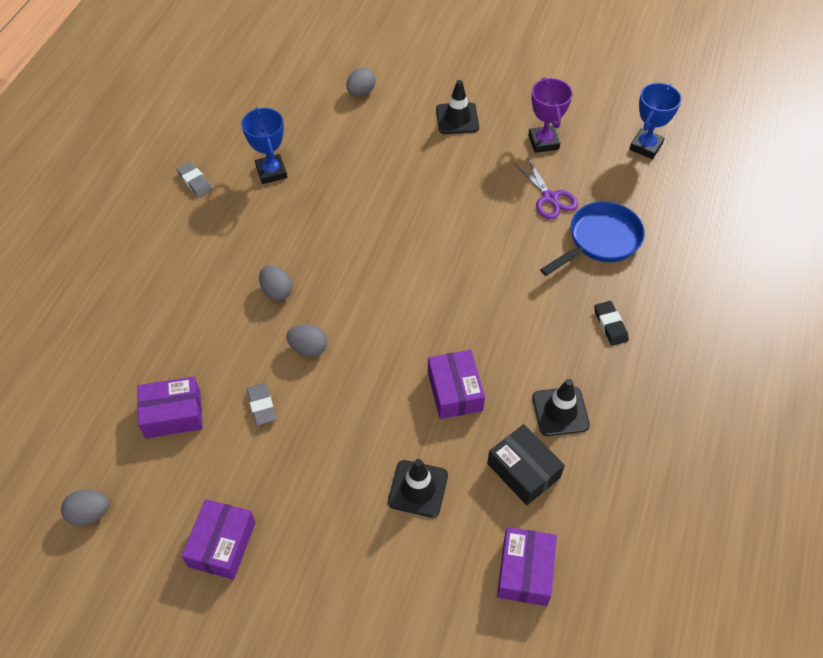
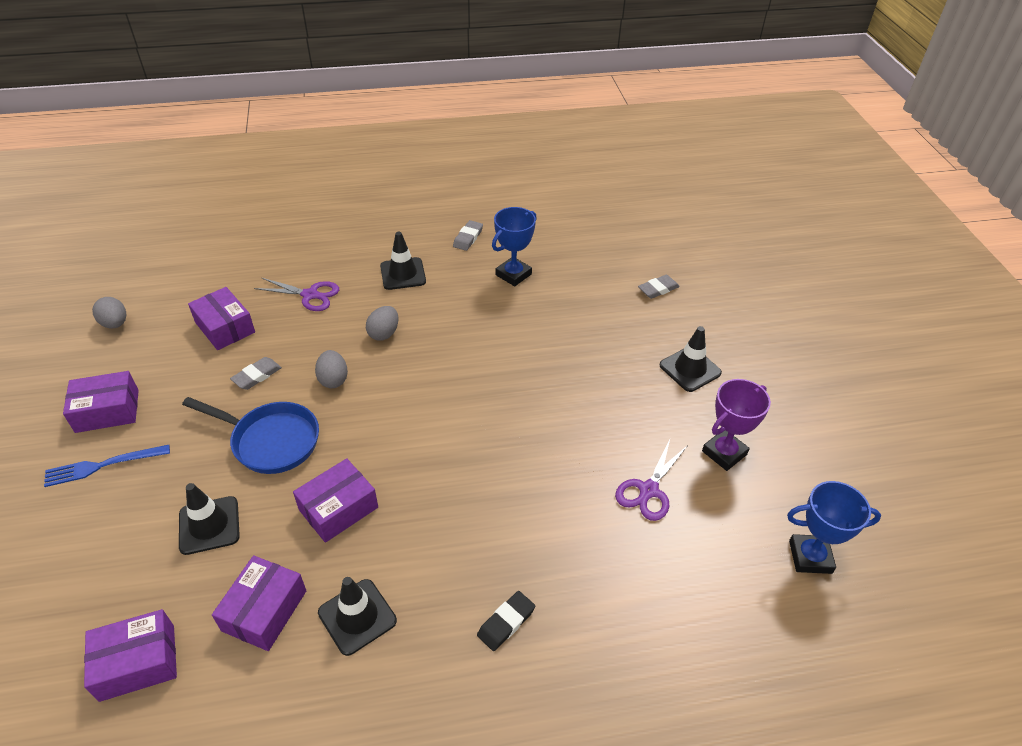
camera: 60 degrees right, 10 degrees down
(179, 330) = (310, 295): none -> purple scissors
(206, 248) = (403, 274): none -> black traffic cone
(294, 561) = (103, 465): none -> blue fork
(361, 92) = (658, 289): grey egg -> grey eraser
(523, 470) = (264, 610): black box -> purple box
(600, 241) = (623, 564): blue pan -> blue pan (270, 441)

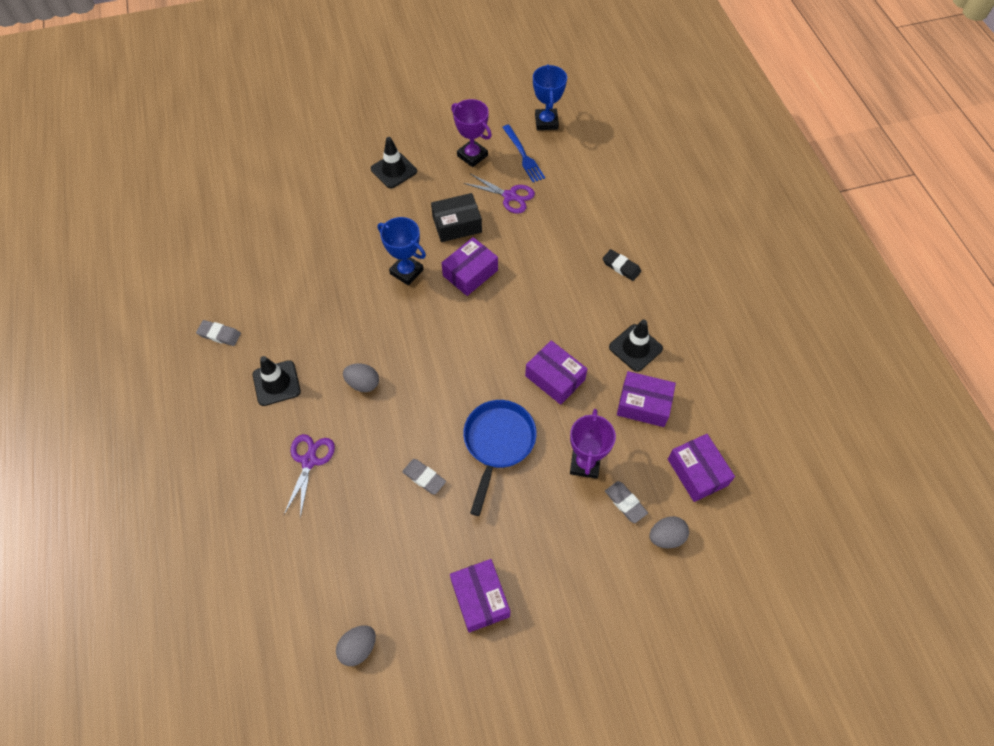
camera: 95 degrees left, 15 degrees up
(103, 465) = (542, 573): blue fork -> blue fork (523, 155)
(209, 525) = (585, 463): black traffic cone -> purple trophy
(225, 327) = (360, 529): purple box -> purple box (470, 273)
(333, 379) = (424, 412): grey egg -> grey egg (666, 537)
(513, 274) = (279, 291): blue trophy -> blue trophy (406, 272)
(598, 426) = (457, 224): none -> black box
(658, 289) = (300, 187): grey eraser -> grey eraser (625, 503)

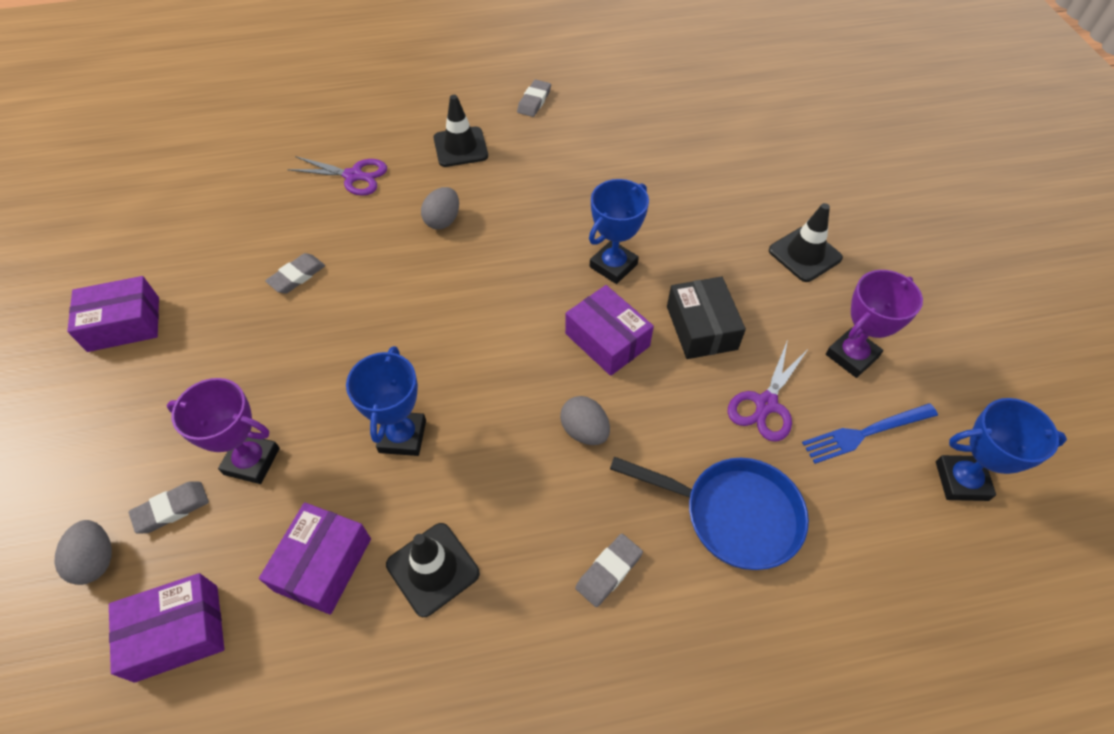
camera: 95 degrees right, 5 degrees down
(358, 648) = (127, 217): grey egg -> grey egg (584, 431)
(498, 443) = (318, 355): blue pan -> blue pan (732, 514)
(555, 378) = (402, 436): purple box -> blue trophy
(621, 267) = (608, 571): black eraser -> grey eraser

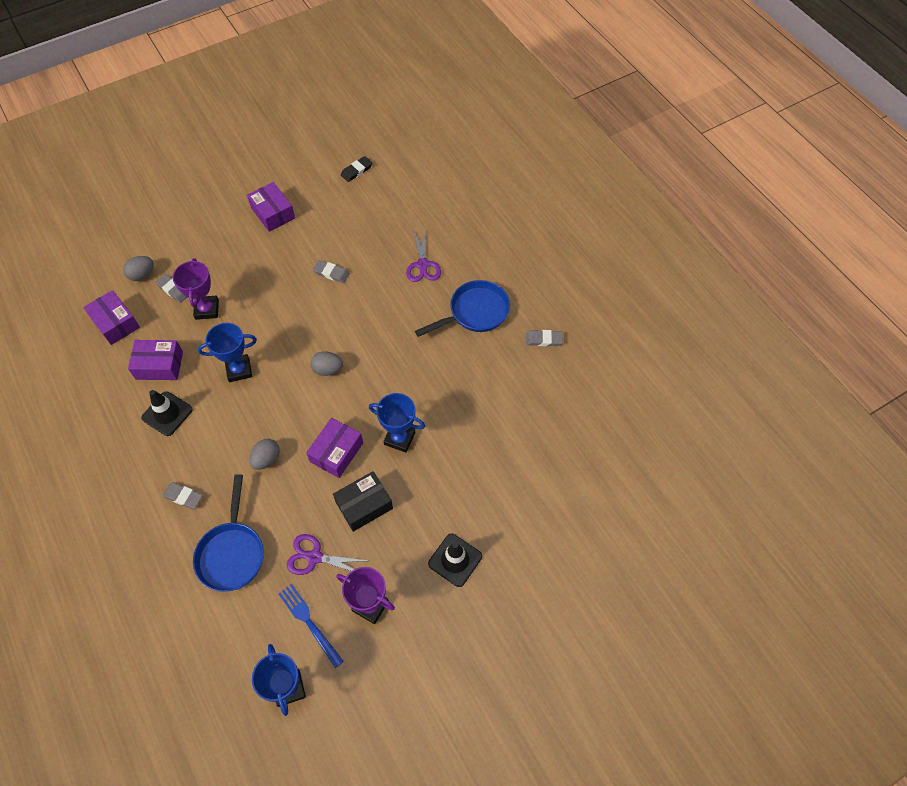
camera: 70 degrees right, 5 degrees up
(132, 204) = (356, 171): none -> black eraser
(443, 220) = (403, 328): grey egg -> grey egg (328, 369)
(460, 147) = (475, 312): black traffic cone -> blue pan

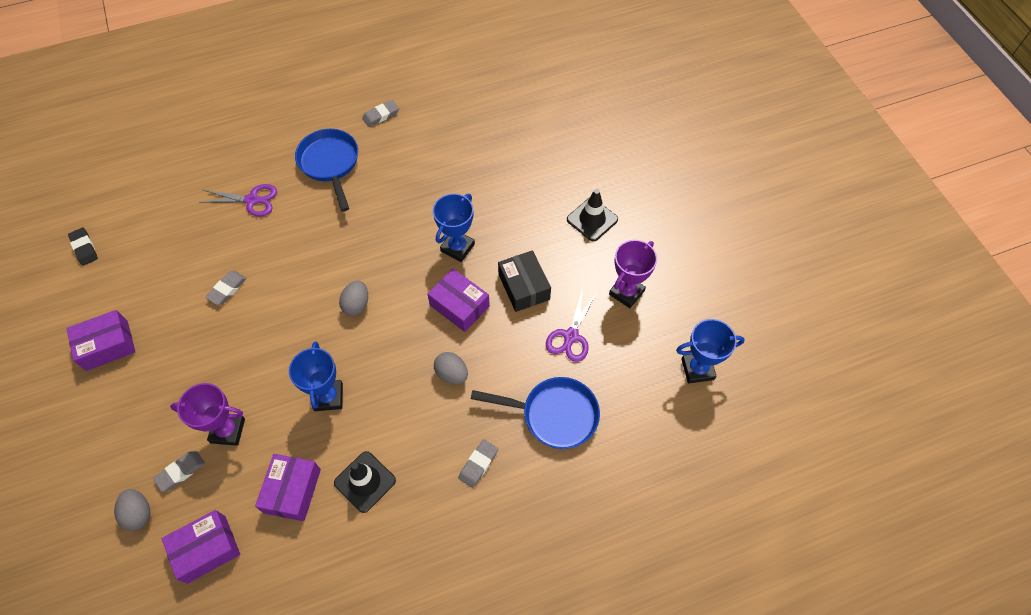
camera: 80 degrees left, 0 degrees up
(309, 622) = (636, 346): blue fork -> none
(543, 339) = (381, 115): grey eraser -> grey eraser turned 45 degrees clockwise

